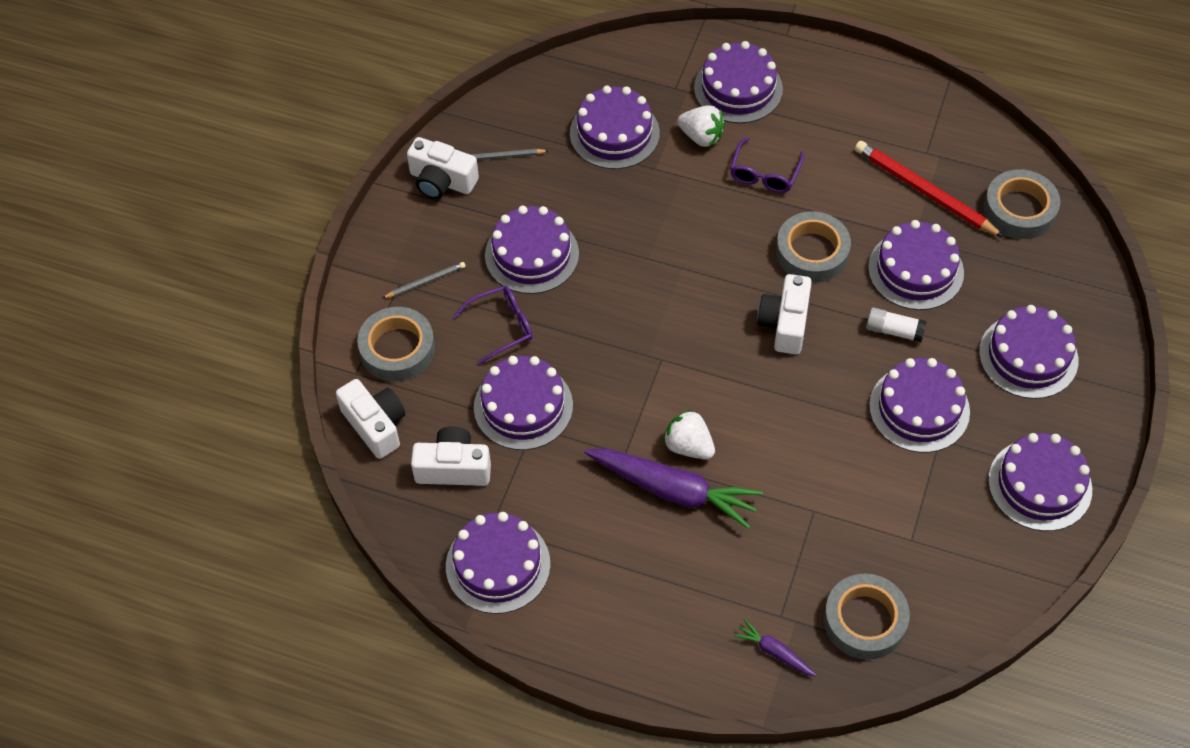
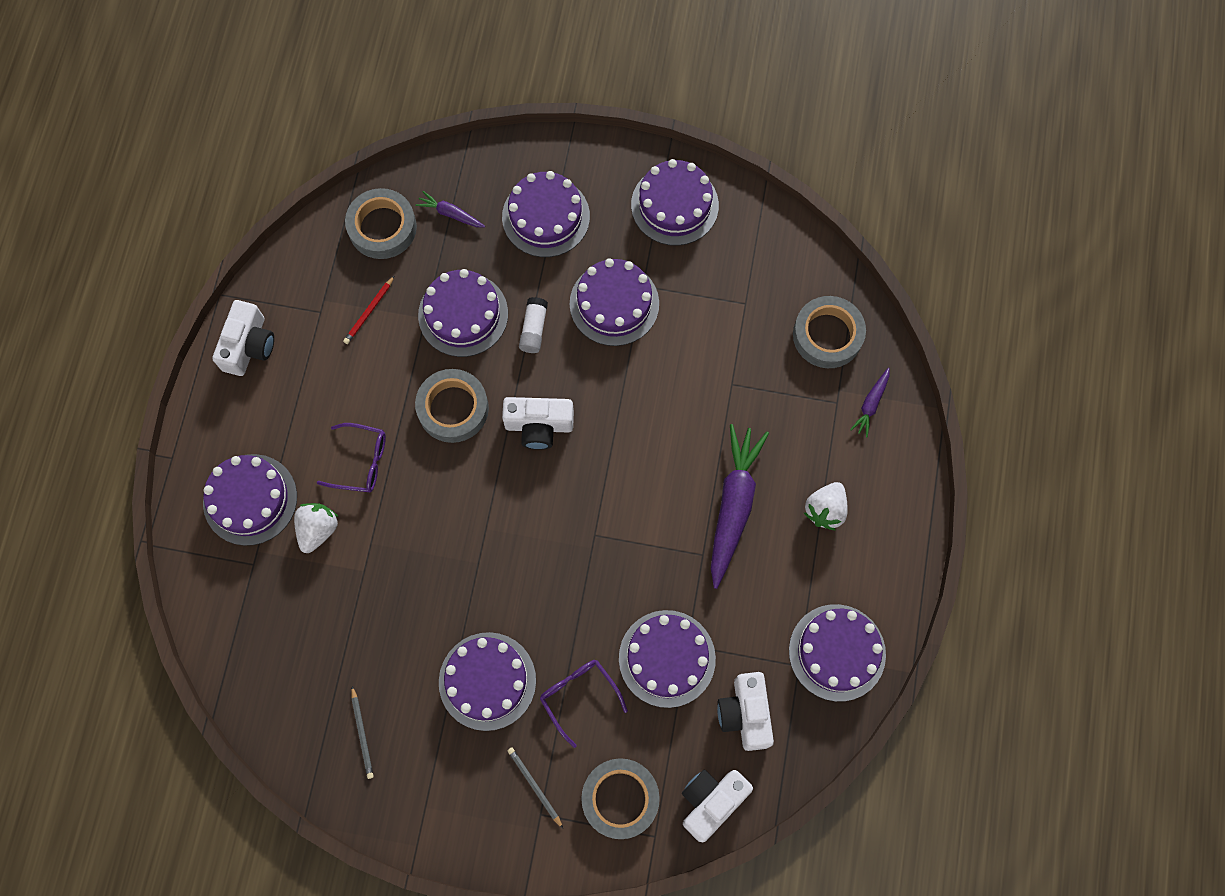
camera: 100 degrees left, 15 degrees up
(442, 181) = (402, 796): white camera -> white camera (249, 346)
(614, 133) = (320, 620): purple cake -> none
(688, 446) = (685, 498): white strawberry -> white strawberry (825, 510)
(924, 192) = (369, 311): red pencil -> red pencil, size x0.49
(1034, 270) = (451, 214): none -> purple carrot

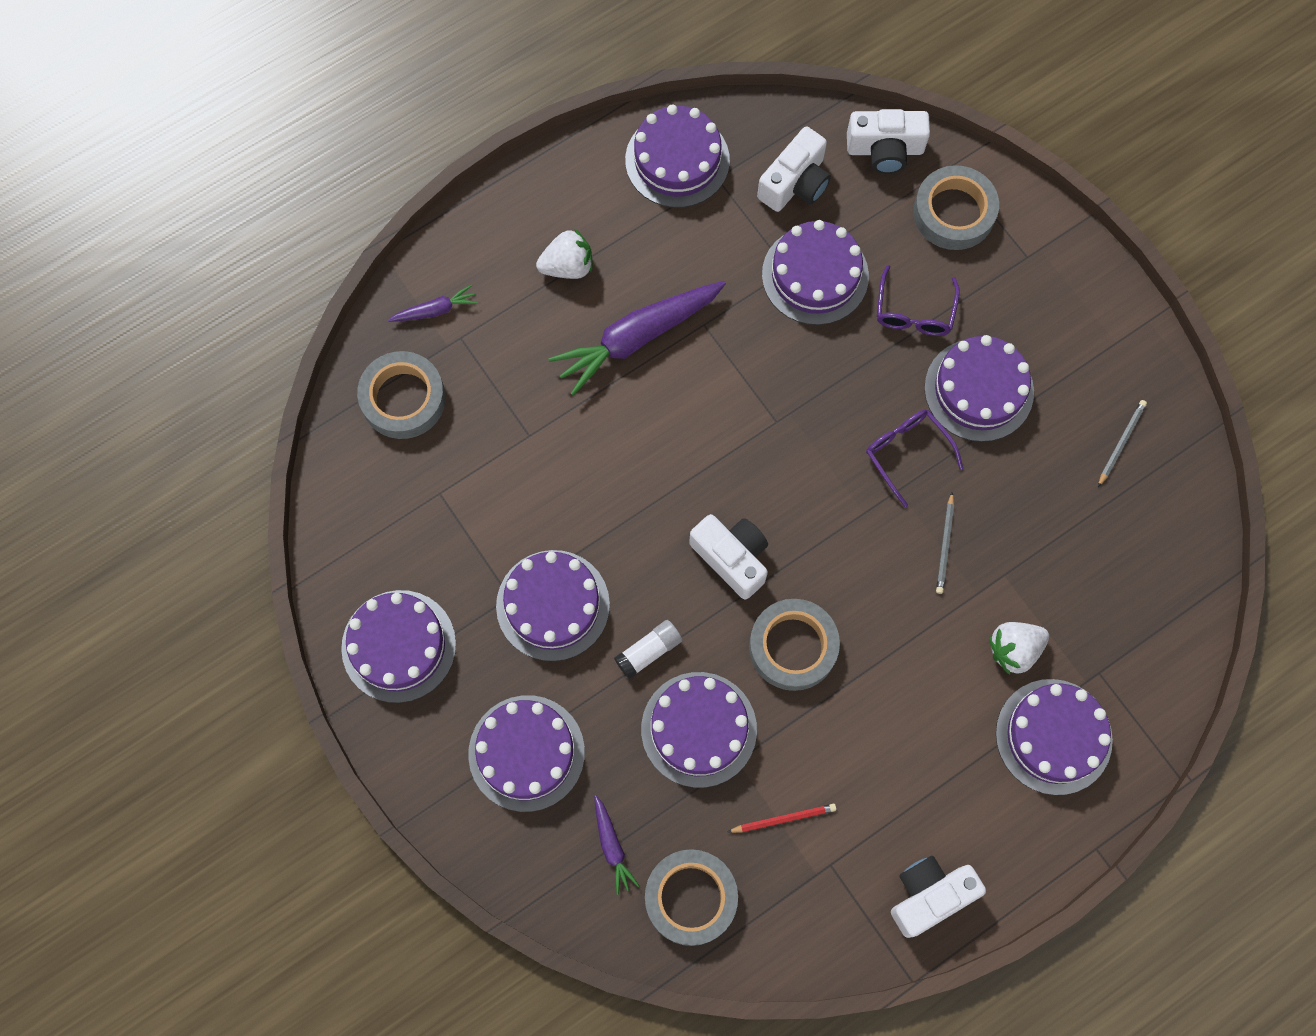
camera: 135 degrees left, 0 degrees up
(361, 462) = (921, 676): purple glasses -> purple glasses (907, 453)
(534, 786) = (1013, 280): grey pencil -> grey pencil (945, 545)

